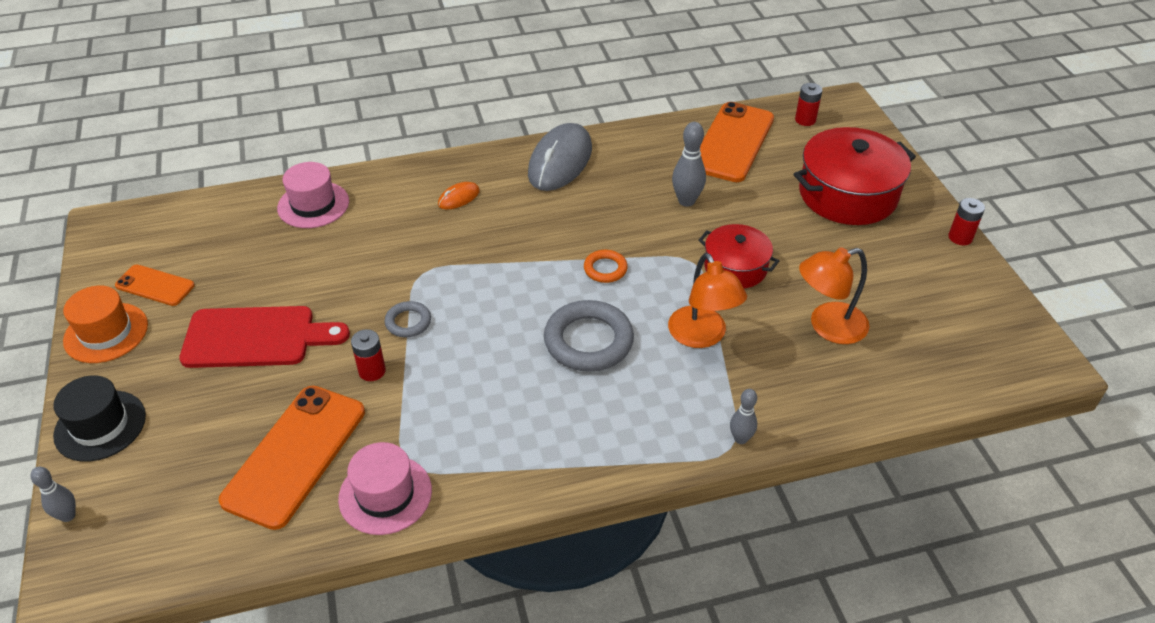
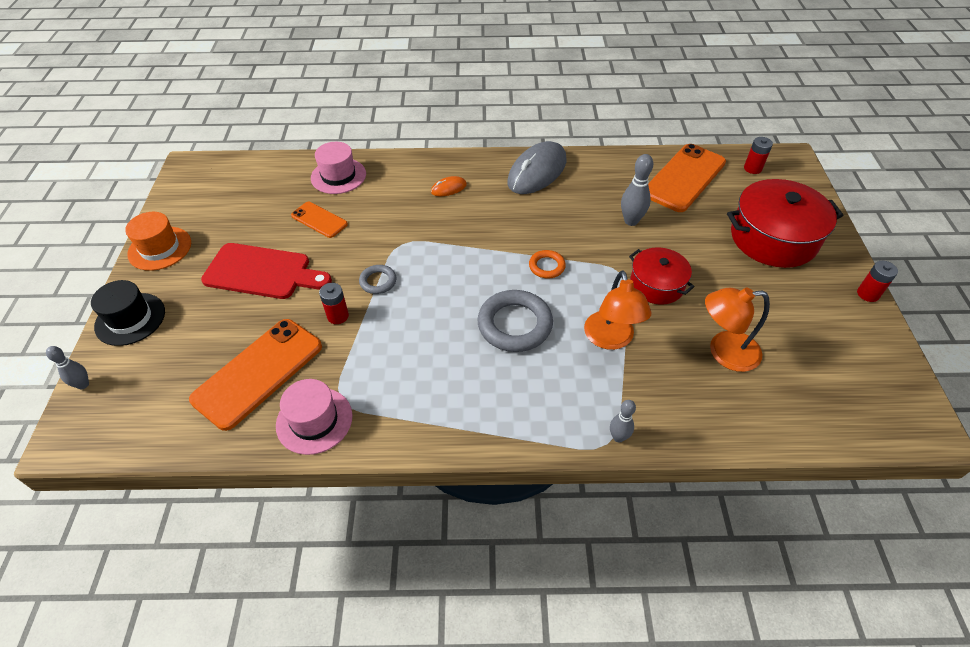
camera: 15 degrees right, 5 degrees up
(155, 285) = (206, 219): orange phone -> orange phone (319, 220)

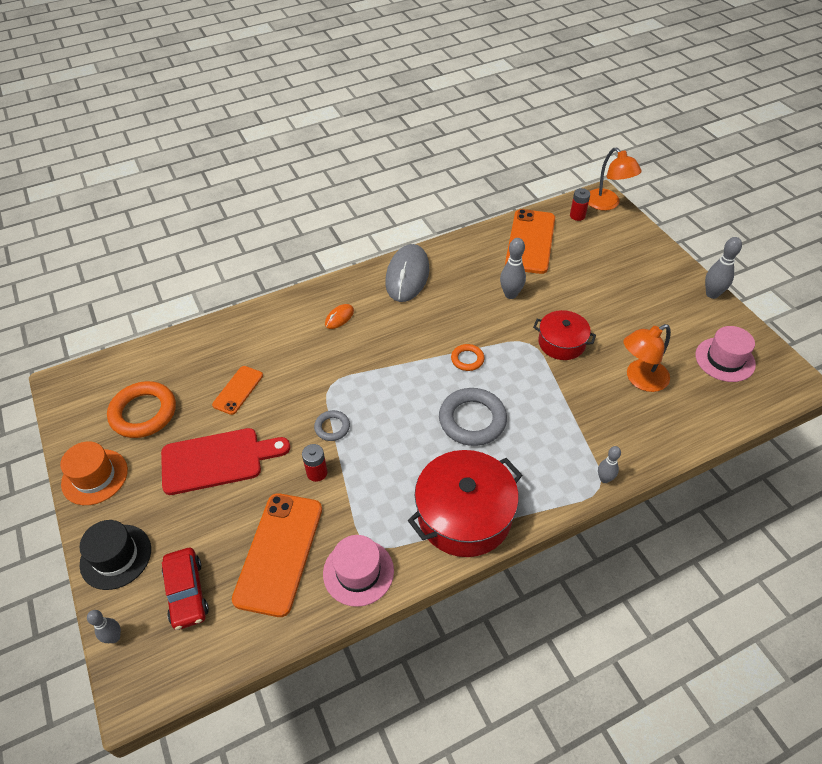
camera: 25 degrees left, 0 degrees up
(162, 373) = (186, 592): none -> red car
(231, 211) = (143, 413): none -> orange ring
(319, 220) = (238, 390): orange phone -> orange phone turned 75 degrees counterclockwise
(338, 176) = (227, 341): pink hat -> pink hat (724, 359)
(611, 339) = (553, 402): orange lamp -> orange lamp (607, 204)
(773, 238) = (624, 271): red pot -> red pot (464, 514)
(868, 294) = (712, 294): red battery -> grey bowling pin

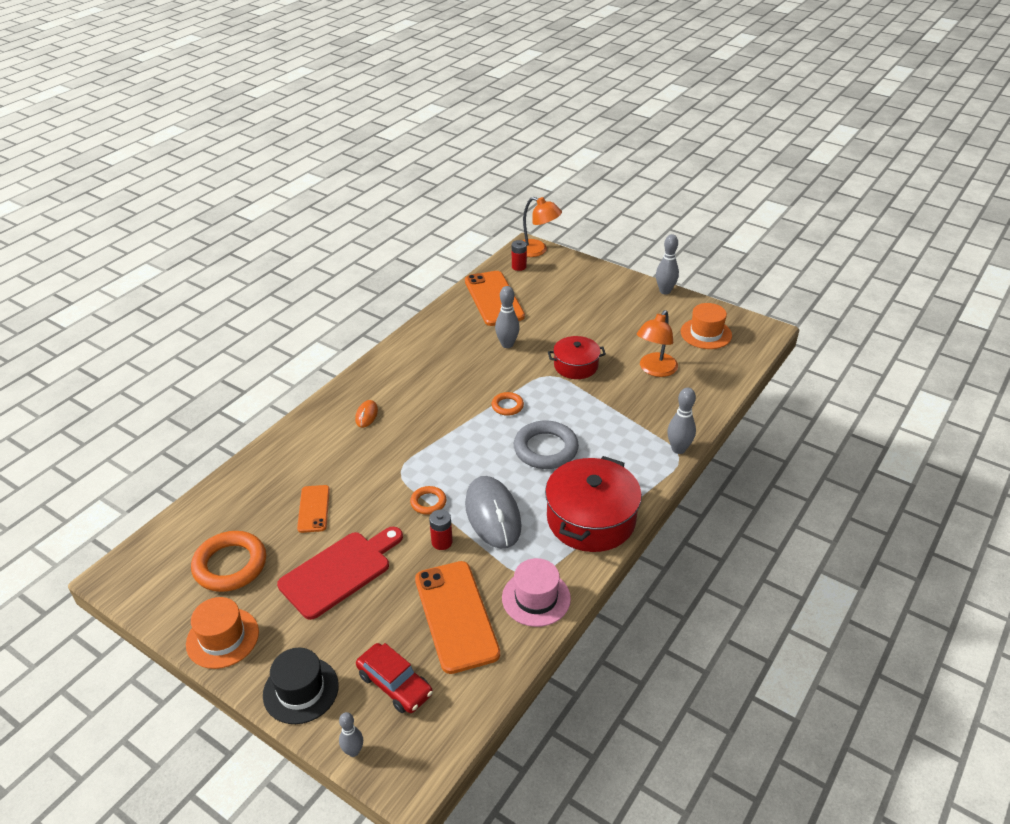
camera: 30 degrees left, 10 degrees down
(332, 427) = (428, 502): grey ring -> orange ring
(407, 276) = (404, 360): grey mouse -> grey mouse (493, 515)
(604, 479) = (678, 449): grey bowling pin -> grey bowling pin, size x1.56
(724, 359) = (706, 334): pink hat -> orange hat

